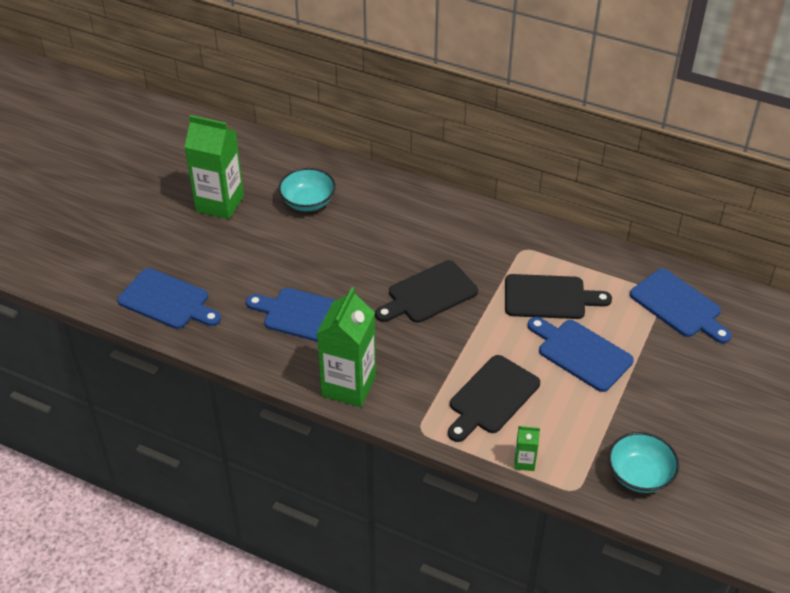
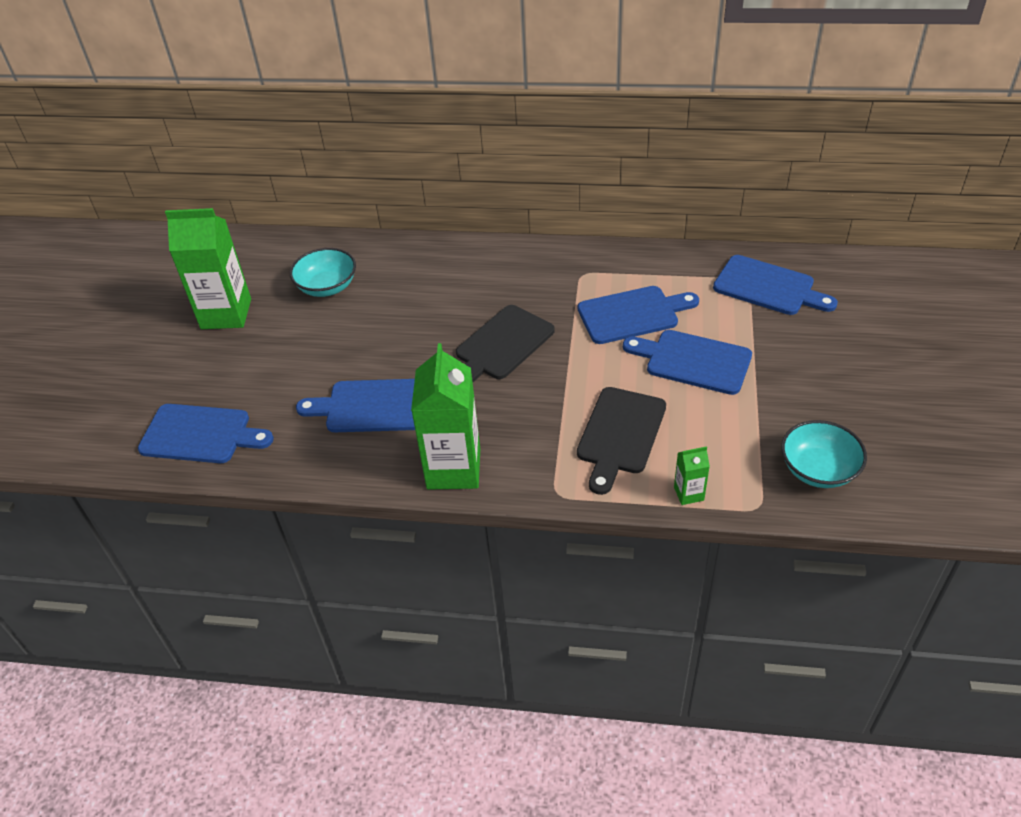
camera: 15 degrees left, 0 degrees up
(549, 297) = (632, 314): black cutting board -> blue cutting board

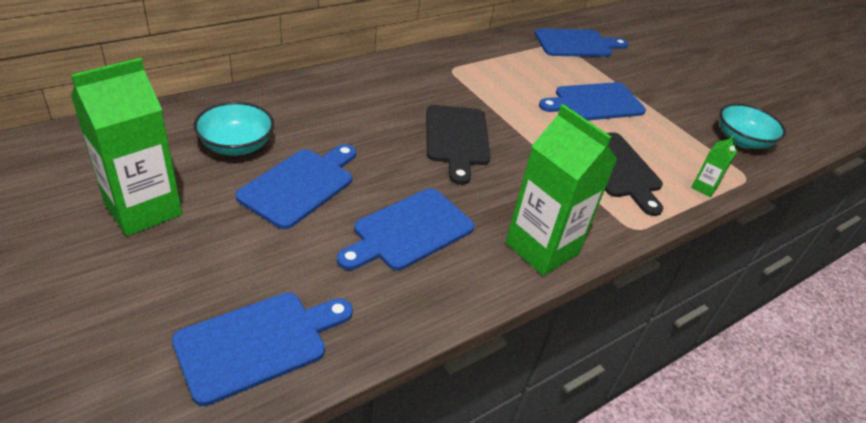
camera: 50 degrees left, 5 degrees down
(632, 314) = (520, 86): blue cutting board -> blue cutting board (300, 185)

